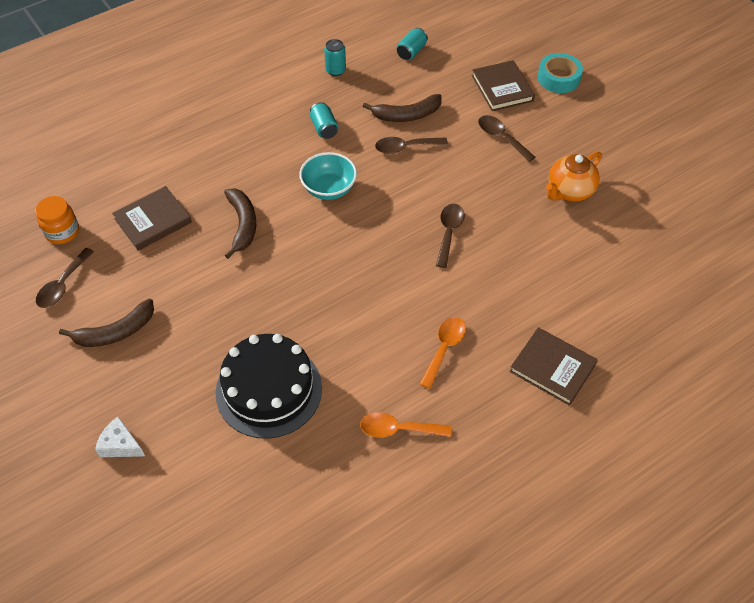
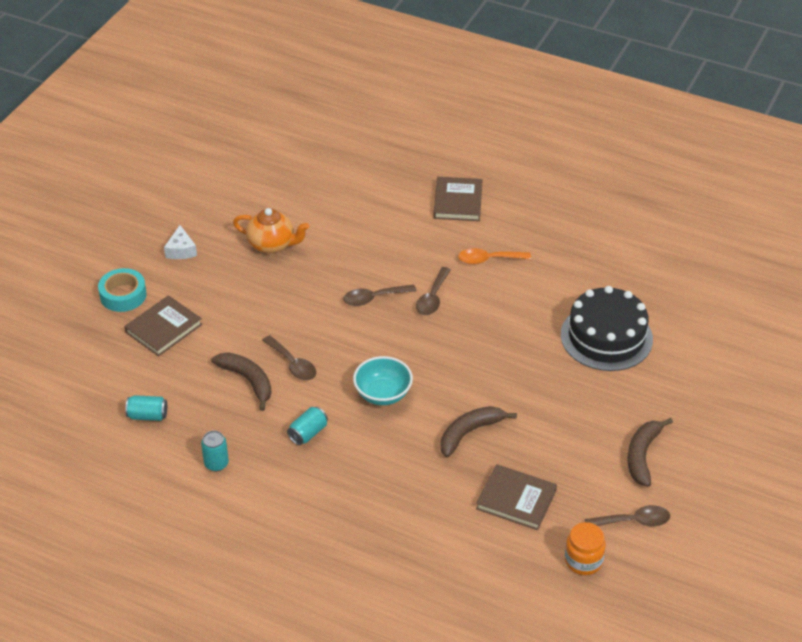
camera: 120 degrees left, 10 degrees down
(115, 332) = (642, 455): brown banana -> brown banana turned 105 degrees counterclockwise
(120, 445) = (722, 395): white cheese -> white cheese (181, 250)
(398, 429) = (574, 257): orange spoon -> none
(501, 138) = (234, 306): brown spoon -> brown spoon (432, 298)

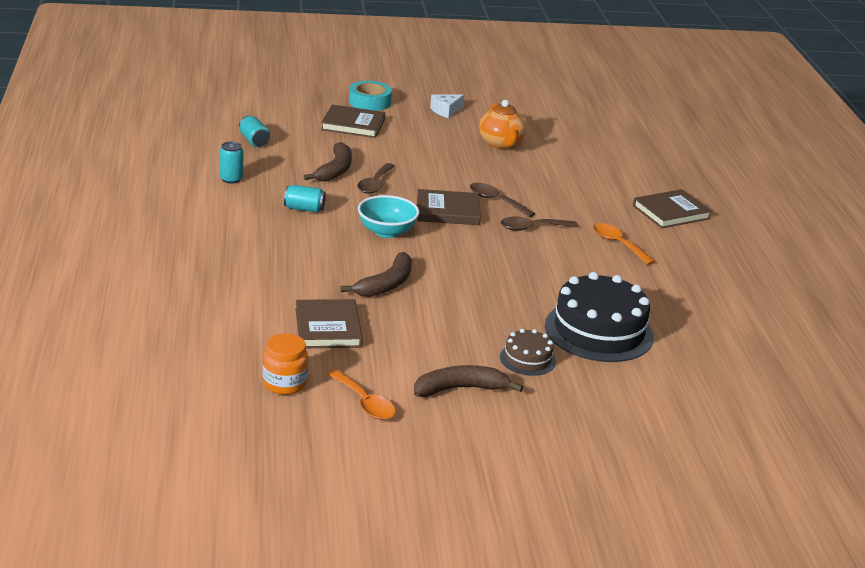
camera: 55 degrees right, 15 degrees down
(371, 338) = (447, 211): none -> brown book
(469, 433) = (386, 284): brown banana -> brown banana turned 105 degrees clockwise
(623, 397) = (527, 359): none -> brown cake
(633, 521) = (364, 403): brown spoon -> orange spoon

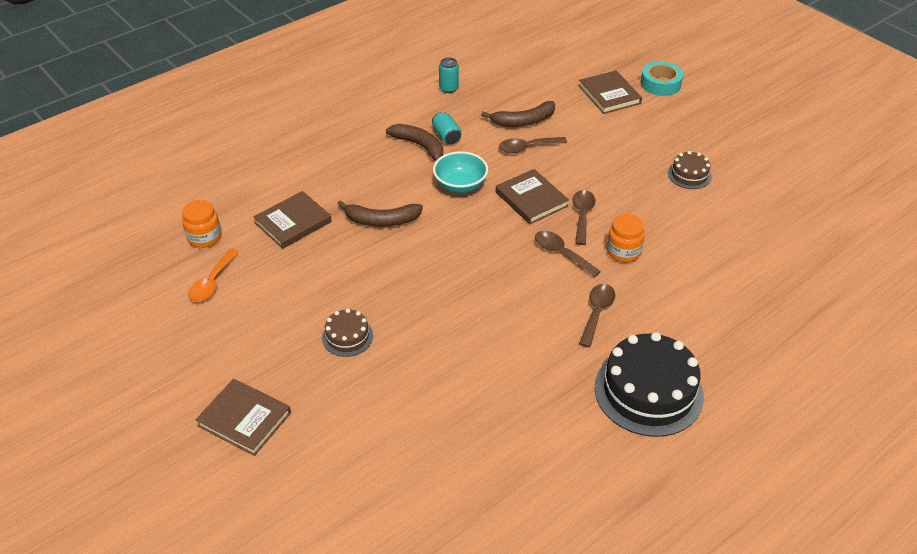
camera: 60 degrees right, 15 degrees up
(254, 141) = (518, 69): turquoise can -> none
(446, 111) = (705, 123): white cheese -> none
(460, 389) = (271, 319): brown banana -> brown banana (420, 146)
(501, 144) = (689, 175): orange teapot -> brown cake
(560, 205) = (623, 252): none -> orange jar
(599, 331) = (432, 359): black cake -> black cake (648, 392)
(618, 244) = (597, 313): orange spoon -> brown spoon
(671, 212) = (703, 322): brown book -> brown book (244, 419)

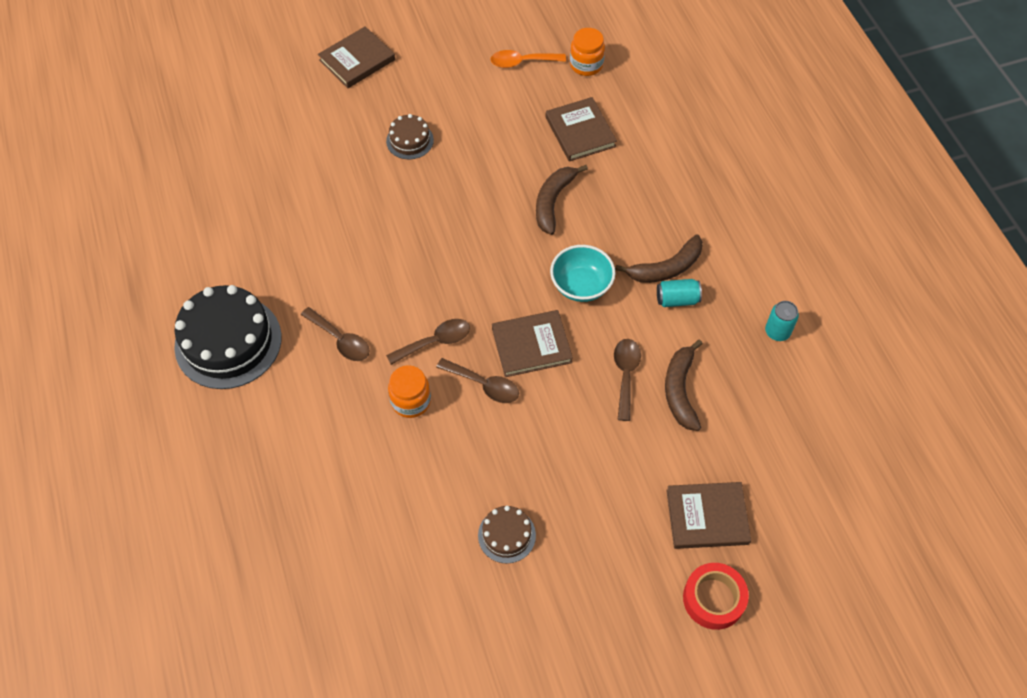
camera: 110 degrees right, 15 degrees up
(212, 282) = (522, 62): orange spoon -> orange spoon turned 45 degrees counterclockwise
(660, 84) = (713, 599): turquoise tape -> red tape

